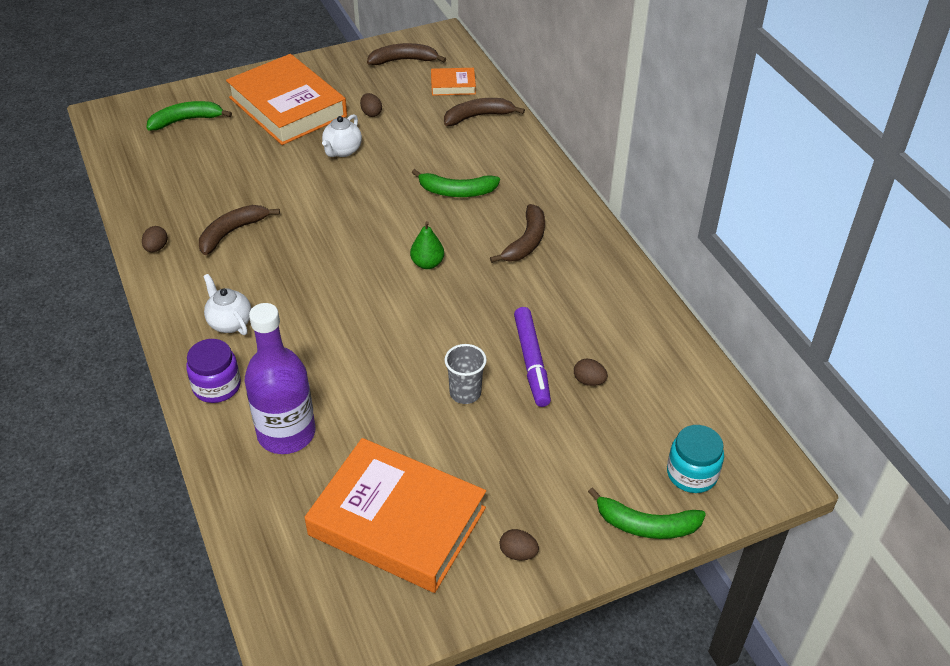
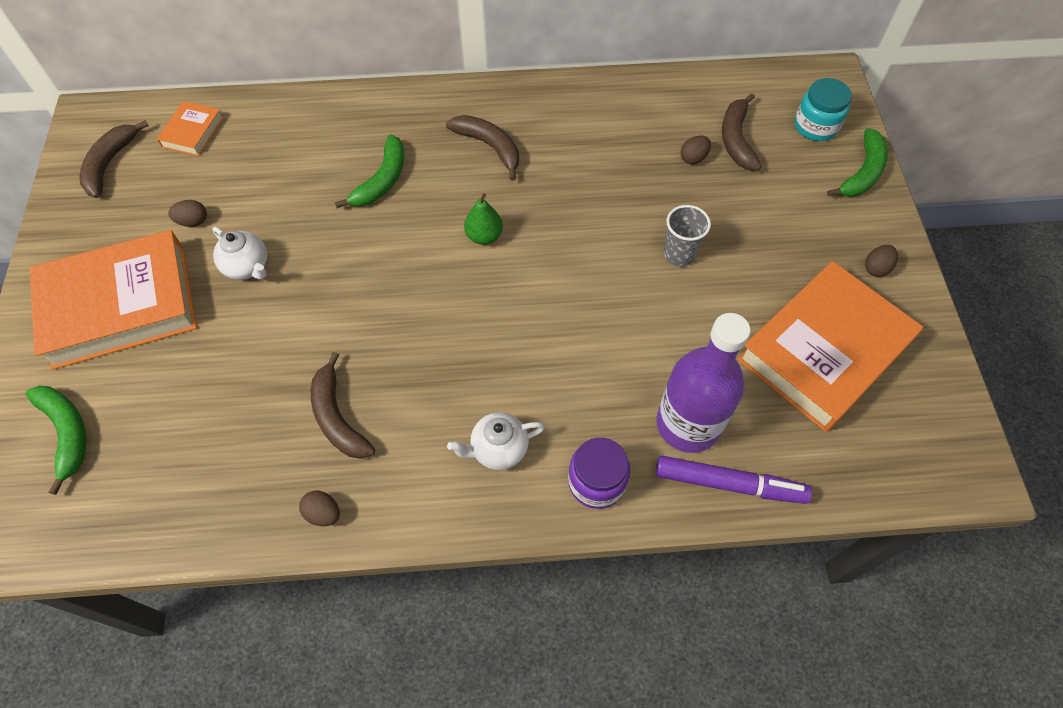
camera: 70 degrees left, 15 degrees up
(186, 120) = (67, 432): green banana -> green banana turned 150 degrees clockwise
(478, 116) = (265, 126): brown banana -> brown banana (736, 140)
(532, 362) = (655, 192): purple marker -> purple marker (729, 483)

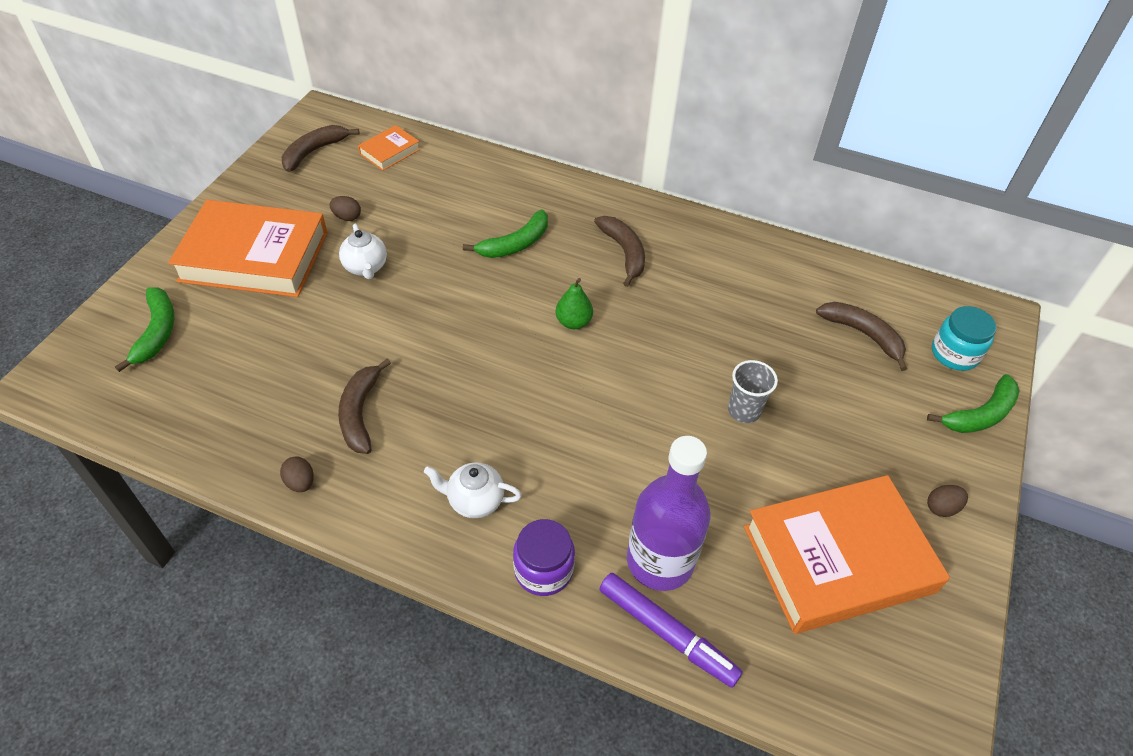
camera: 25 degrees right, 10 degrees down
(693, 158) = (809, 334): brown egg -> none
(736, 140) = (863, 334): brown banana -> brown banana turned 105 degrees clockwise

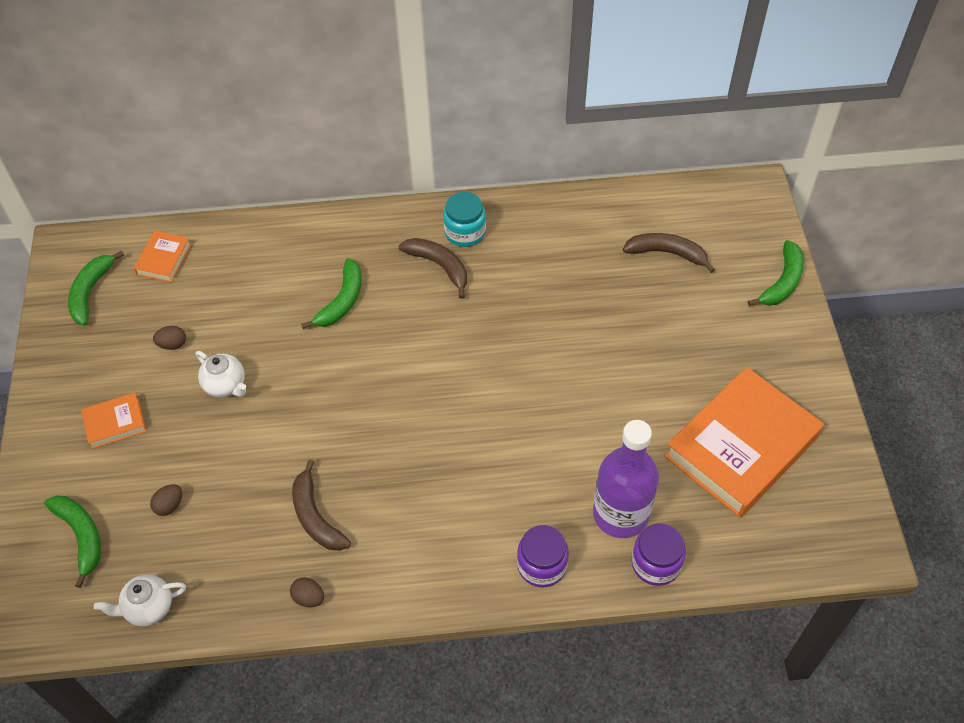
camera: 25 degrees left, 5 degrees up
(254, 256) = (115, 423): orange book -> orange book, size x0.45
(314, 152) = (90, 292): brown banana -> green banana
(474, 501) = (456, 540): white teapot -> white teapot (148, 608)
(573, 322) = (437, 351): green pear -> none
(667, 633) = (656, 563): purple marker -> purple jar
(744, 410) = (613, 363): grey cup -> none
(941, 508) = (791, 371): brown egg -> brown egg (169, 505)
(954, 354) = (741, 238): turquoise jar -> turquoise jar (465, 232)

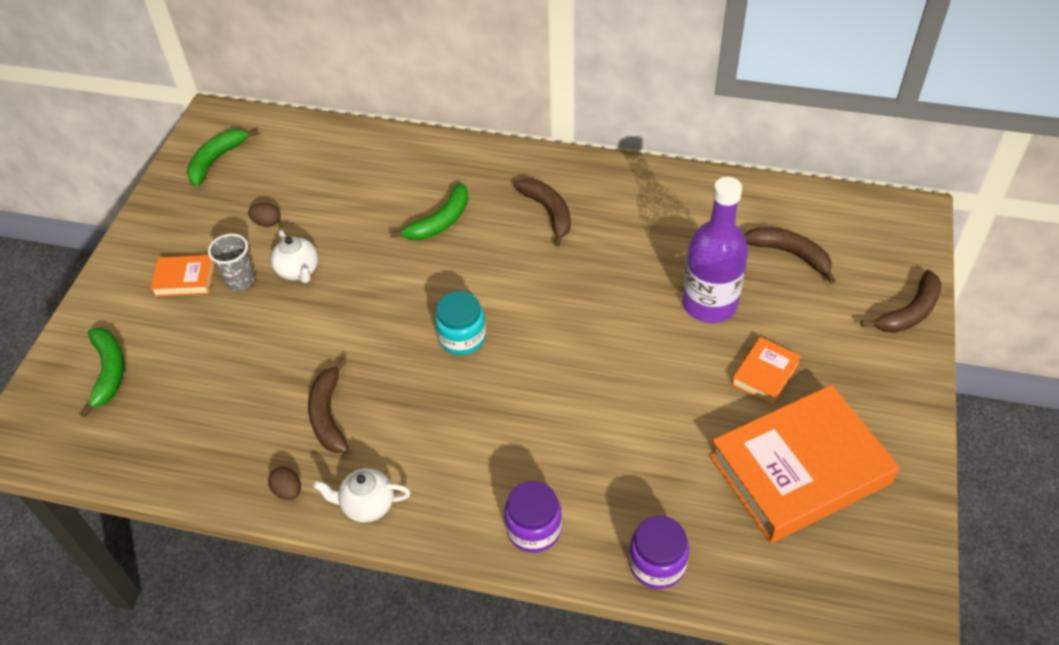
camera: 20 degrees right, 5 degrees down
(148, 608) = (137, 455): white teapot -> white teapot (367, 505)
(164, 259) = (293, 147): orange book -> orange book (765, 374)
(169, 505) = (199, 366): brown egg -> none
(172, 409) = (240, 280): none -> grey cup
(465, 232) = (587, 187): turquoise jar -> turquoise jar (462, 337)
(620, 514) = (638, 501): purple bottle -> purple bottle (709, 304)
(782, 282) = (910, 312): green banana -> brown banana

